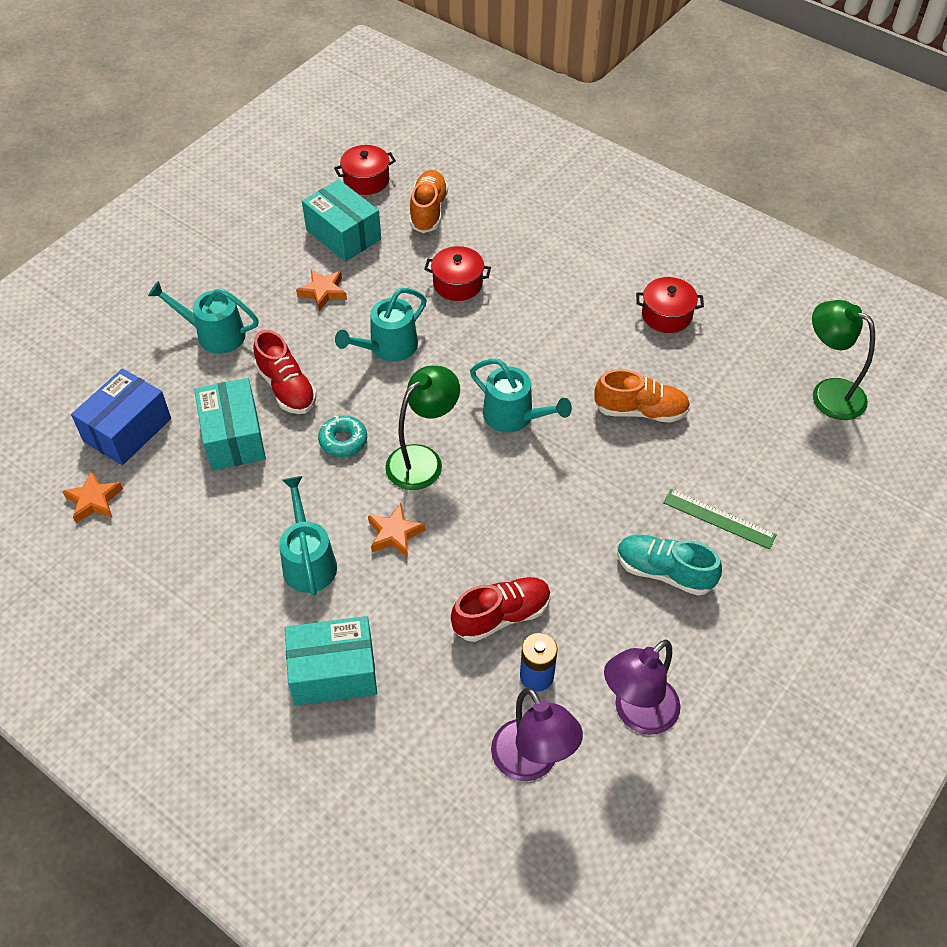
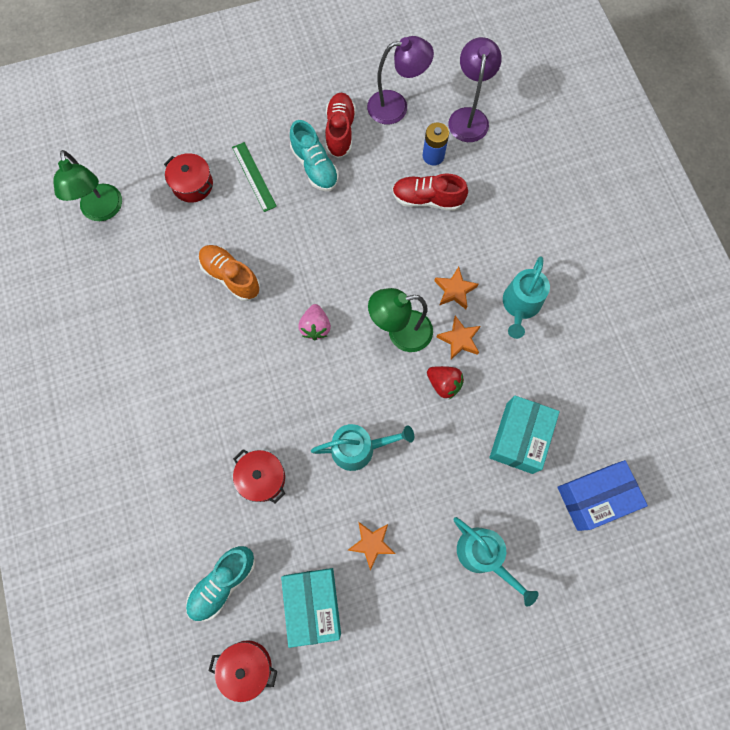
camera: 145 degrees left, 20 degrees up
(94, 500) = (643, 446): orange star -> orange star (459, 339)
(286, 388) = (457, 459): red shoe -> red shoe (340, 131)
(333, 672) = (545, 226): turquoise box -> none
(343, 440) = (444, 384): turquoise donut -> red strawberry
(428, 211) = (223, 583): orange shoe -> turquoise shoe
(514, 416) = (315, 327): turquoise watering can -> pink strawberry
(666, 315) = (140, 341): red pot -> red pot (192, 185)

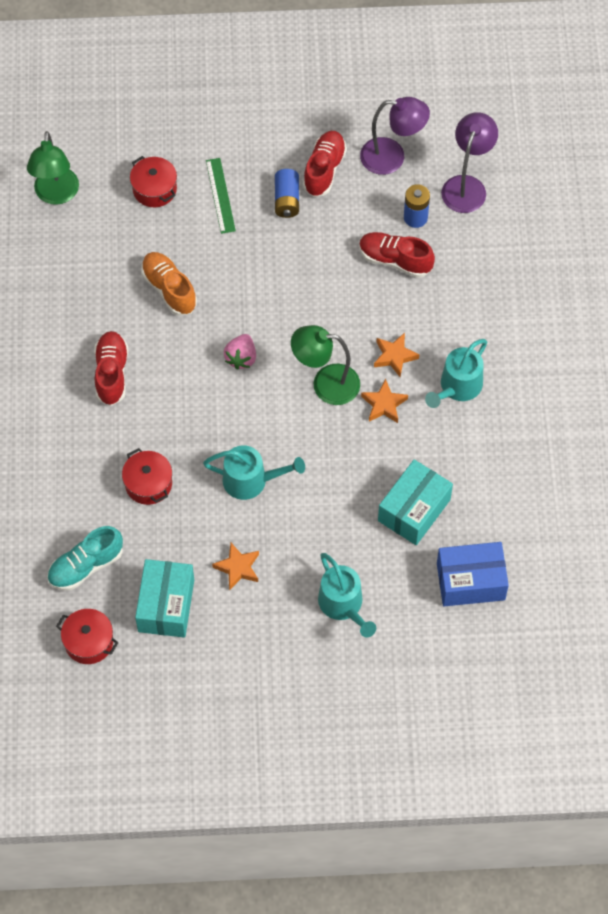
camera: 15 degrees right, 10 degrees down
(198, 373) = (111, 373): none -> red shoe
(315, 166) = (287, 200): turquoise shoe -> blue battery
(444, 384) = (354, 442): red strawberry -> none

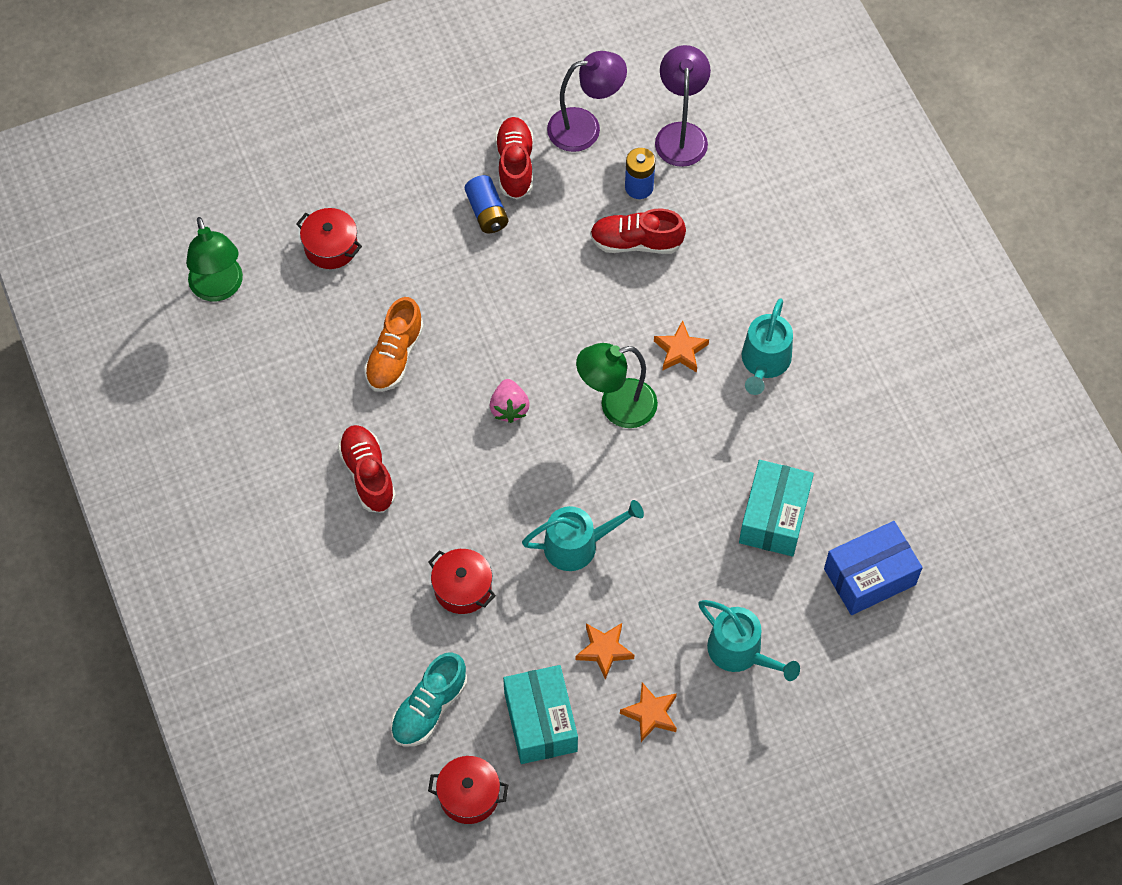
camera: 20 degrees left, 0 degrees up
(169, 289) = (395, 356): orange shoe -> orange shoe turned 105 degrees counterclockwise
(220, 195) = (409, 230): green ruler -> none
(384, 404) = (691, 409): orange star -> orange star (651, 714)

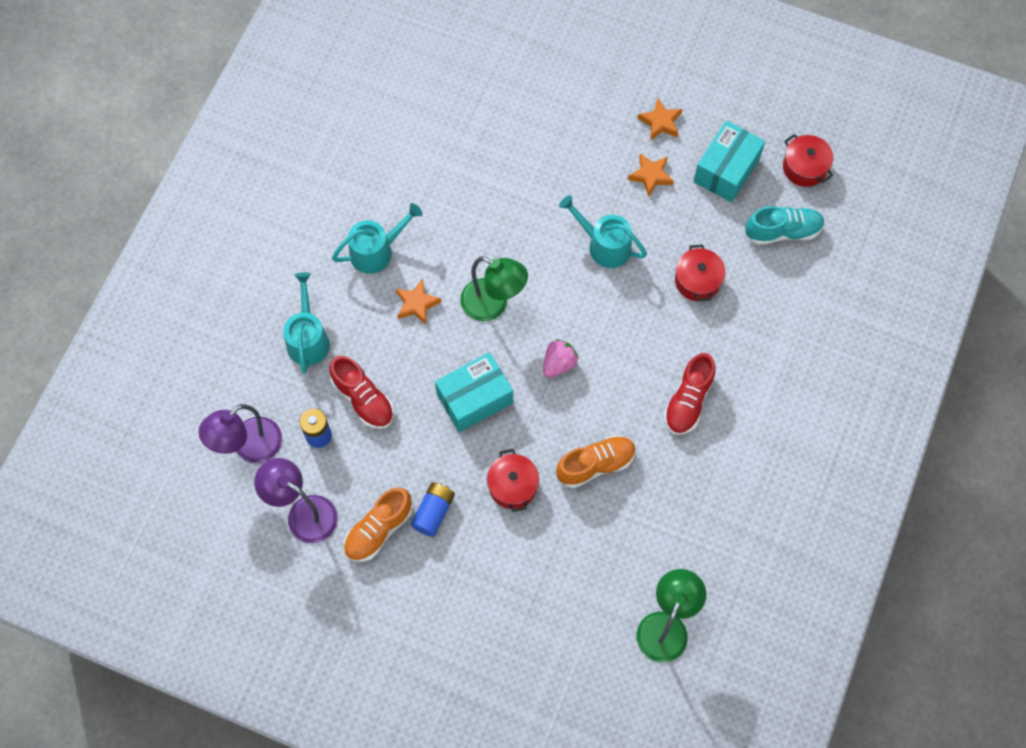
camera: 135 degrees left, 5 degrees up
(331, 247) = (561, 586): red pot -> red pot (513, 486)
(515, 165) = (378, 530): red shoe -> orange shoe
(740, 652) = (576, 110): turquoise watering can -> turquoise watering can (308, 338)
(774, 517) = (476, 161): turquoise box -> turquoise box (474, 399)
(869, 576) = (461, 85): blue box -> none

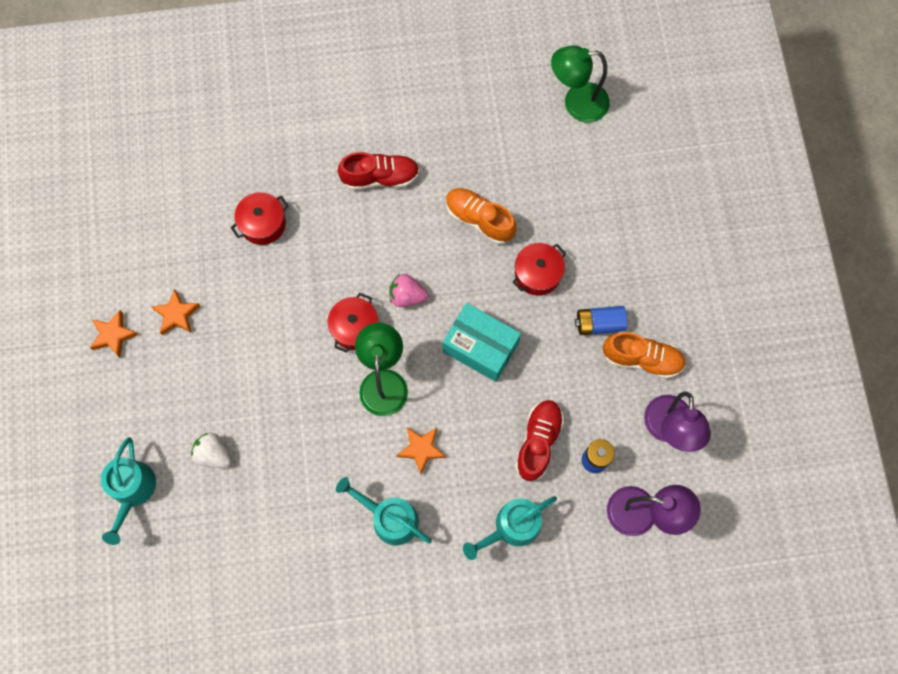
camera: 120 degrees left, 5 degrees up
(512, 150) = (213, 454): none -> white strawberry
(604, 245) = (271, 318): turquoise watering can -> turquoise watering can (132, 491)
(726, 170) = (137, 253): turquoise box -> none
(782, 231) = (176, 179): turquoise shoe -> none
(804, 167) = (100, 190): red pot -> red pot (355, 328)

